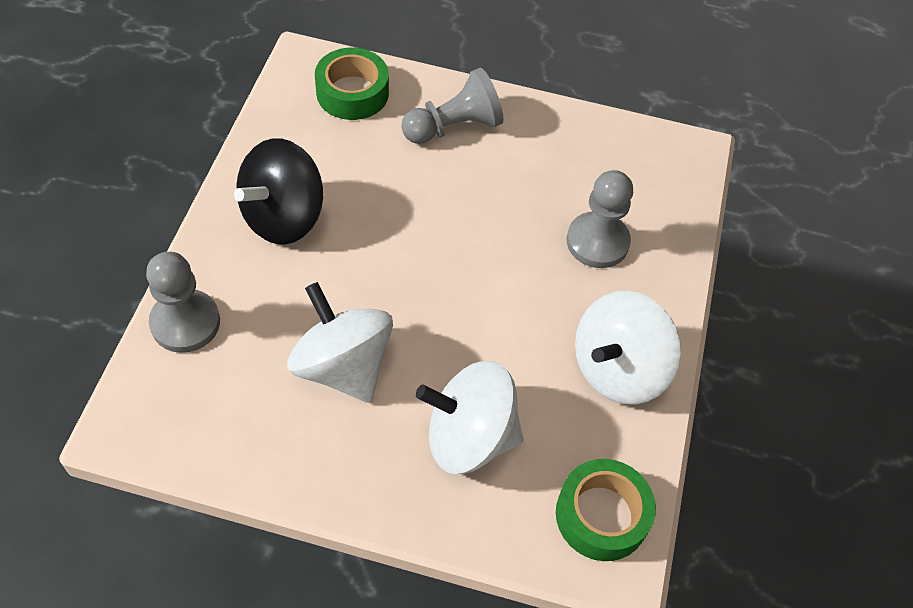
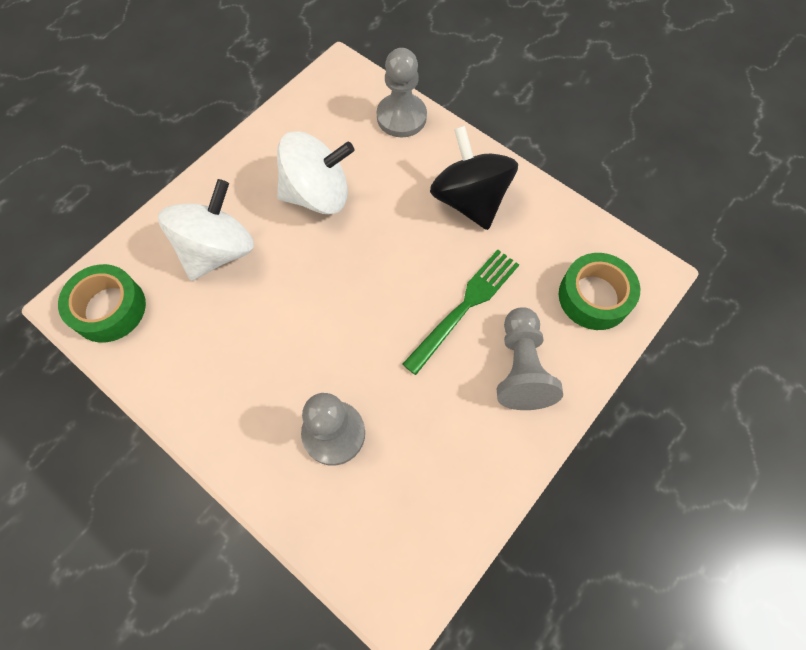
camera: 120 degrees right, 10 degrees up
(413, 184) = (465, 305): none -> green fork
(618, 369) = (206, 382): white spinning top -> none

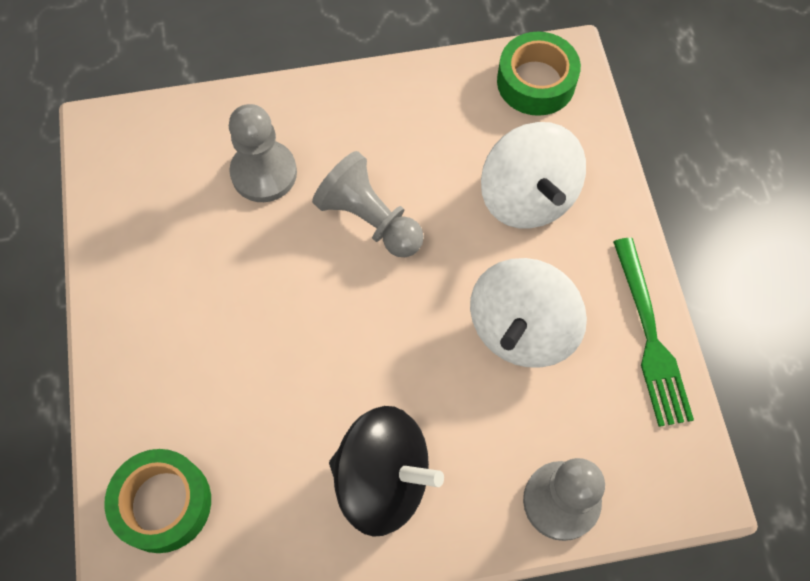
camera: 130 degrees right, 0 degrees up
(465, 305) = (272, 369): green fork -> green fork (651, 339)
(521, 368) = (169, 365): grey pawn -> grey pawn (369, 219)

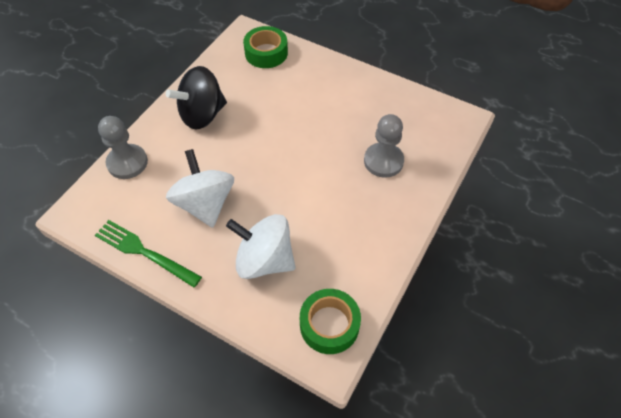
camera: 130 degrees right, 10 degrees down
(369, 219) = (318, 185): grey pawn -> none

